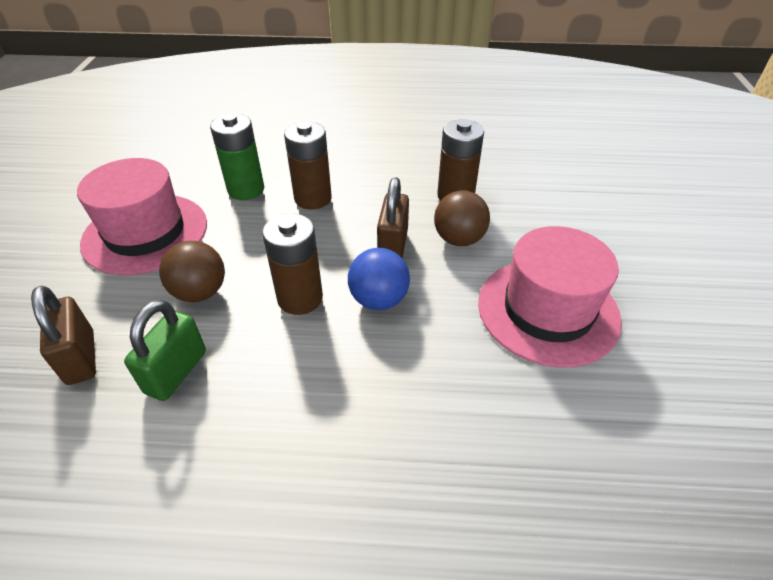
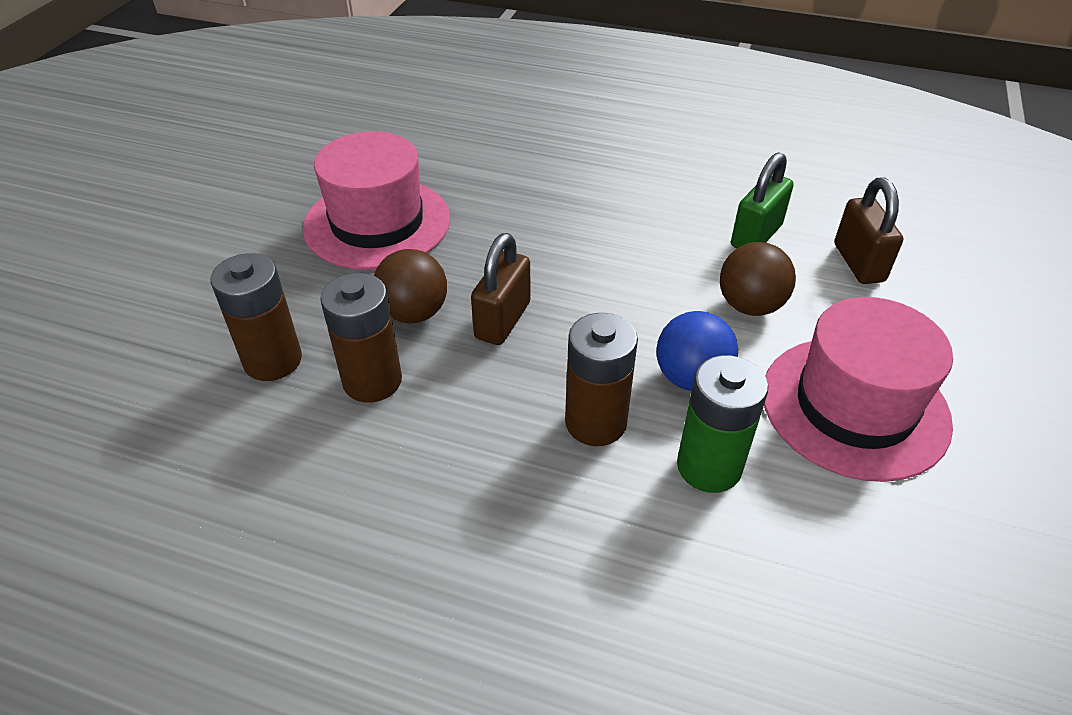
camera: 165 degrees left, 0 degrees up
(300, 298) = (632, 278): brown battery -> brown battery (273, 360)
(379, 300) = (544, 262): blue ball -> blue ball (691, 378)

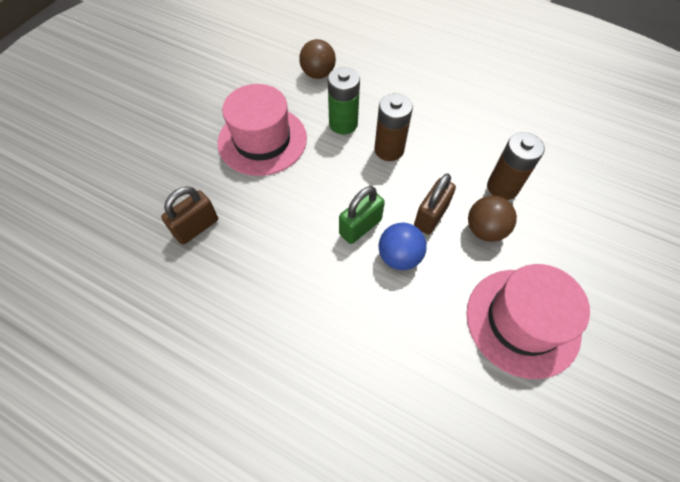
camera: 170 degrees left, 15 degrees up
(273, 360) = (561, 208): brown battery -> none
(691, 378) = (334, 165): blue ball -> blue ball (399, 256)
(750, 305) = (282, 205): brown ball -> brown ball (318, 74)
(756, 236) = (248, 262): green padlock -> green padlock (360, 227)
(858, 263) = (196, 227): brown padlock -> brown padlock turned 45 degrees clockwise

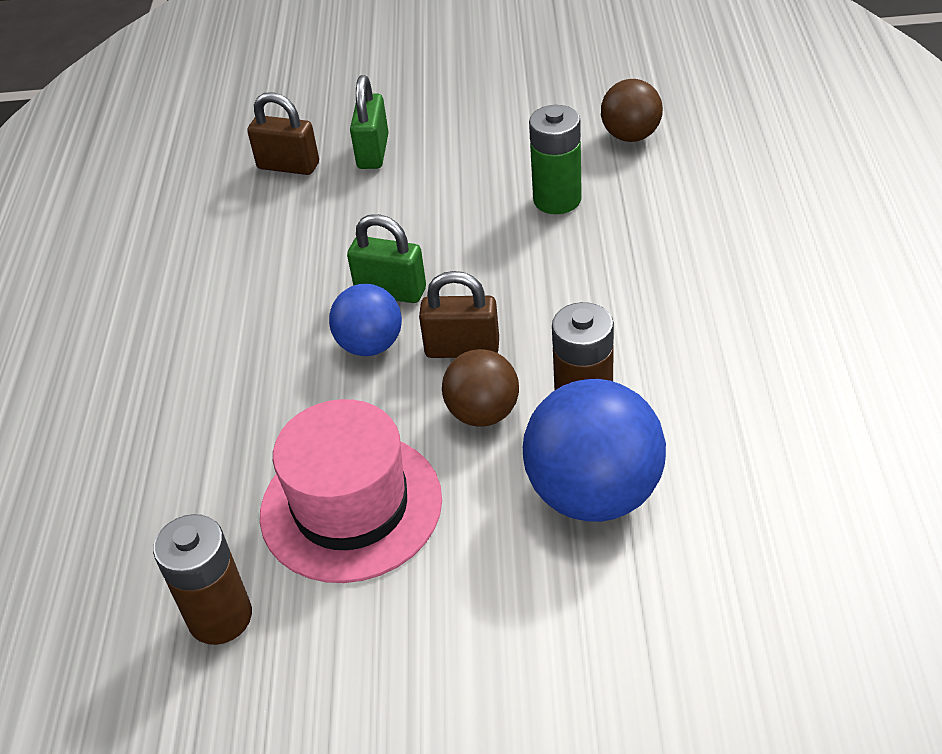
camera: 65 degrees right, 15 degrees down
(226, 180) = (373, 152): none -> green padlock
(262, 140) = (461, 148): pink hat -> none
(389, 150) = (549, 261): brown battery -> brown battery (220, 617)
(563, 212) = (594, 493): none -> blue ball

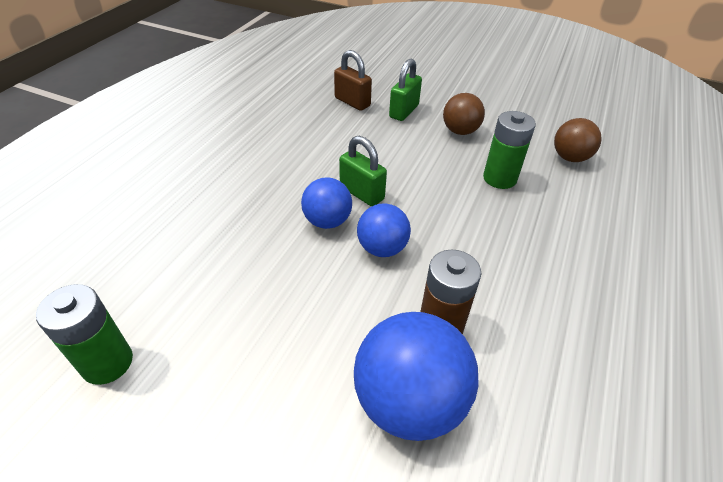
camera: 20 degrees right, 0 degrees up
(220, 617) = (107, 363): brown battery -> green battery
(351, 506) = (241, 324): pink hat -> none
(462, 348) = (382, 248): brown padlock -> blue ball
(483, 413) = (368, 299): brown ball -> brown ball (460, 131)

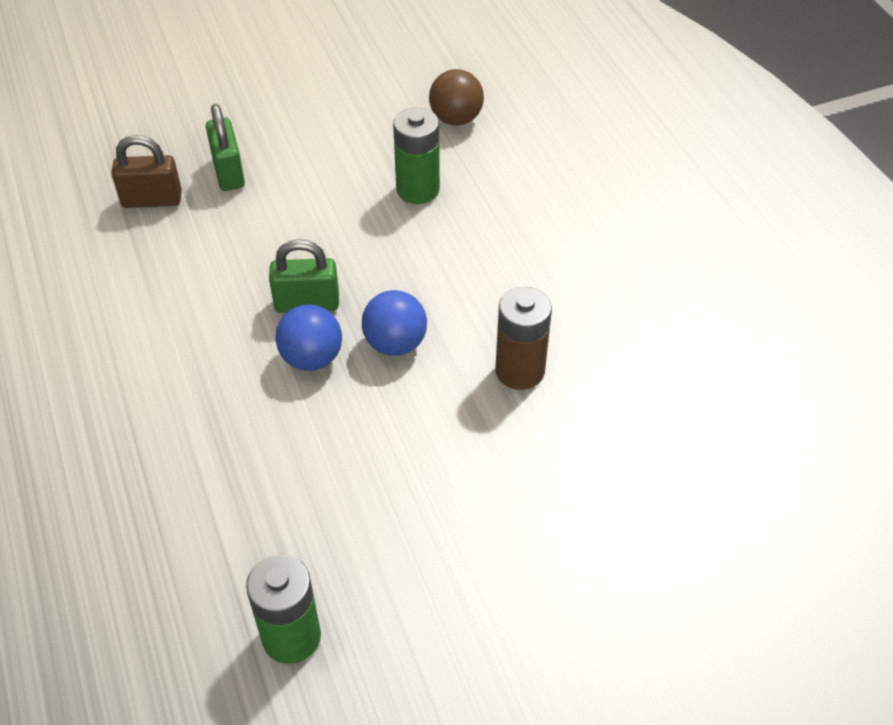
camera: 45 degrees left, 5 degrees up
(409, 401) = (560, 445): blue ball -> none
(460, 131) = (319, 158): brown ball -> none

